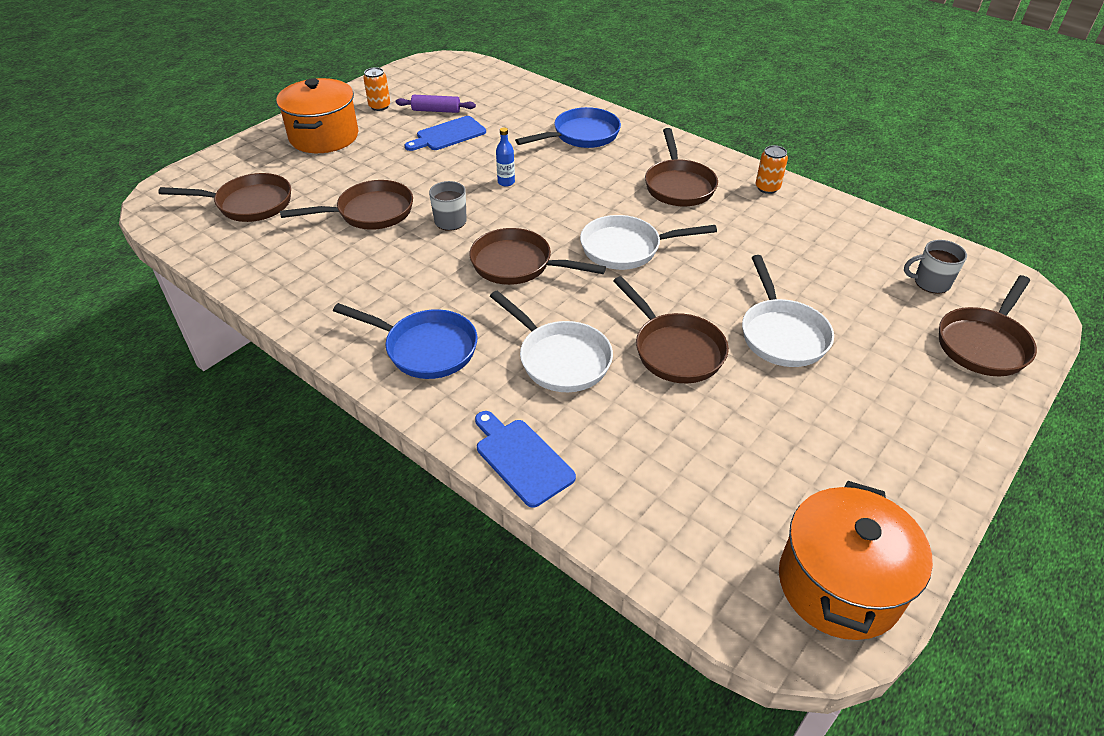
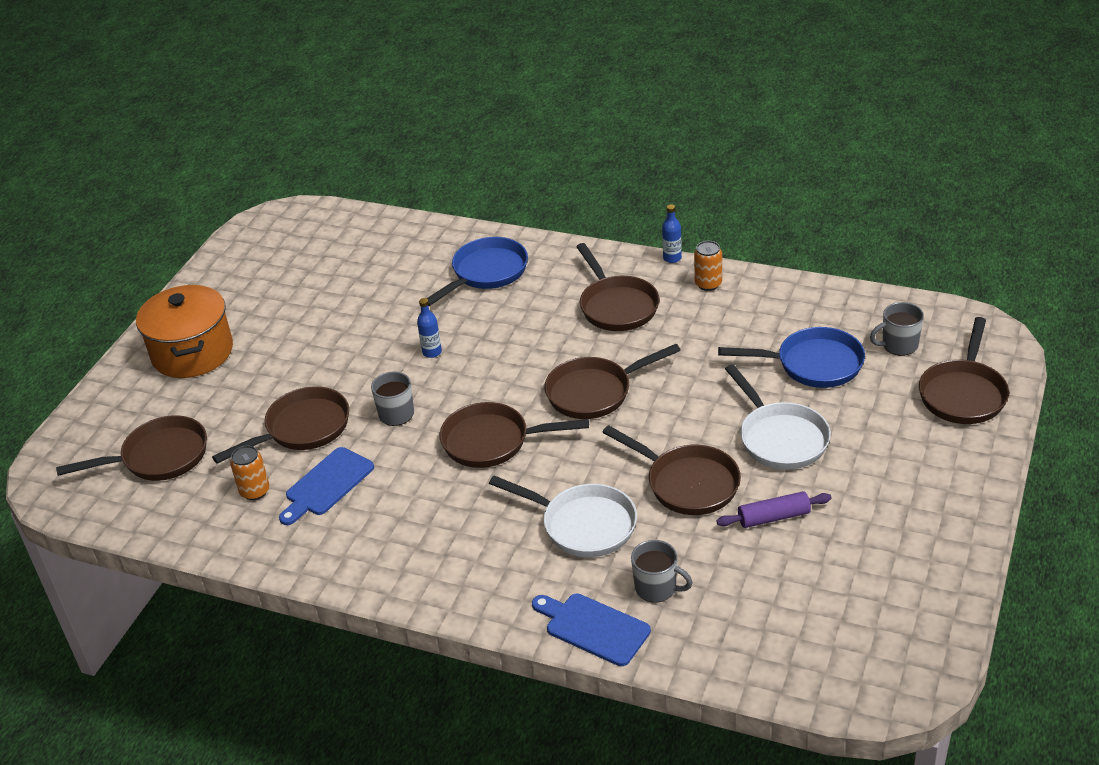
camera: 15 degrees left, 5 degrees down
(379, 106) = (234, 297): orange can -> orange can (255, 491)
(425, 348) = (446, 555): blue pan -> blue pan (813, 364)
(436, 110) = (304, 285): purple rolling pin -> purple rolling pin (773, 517)
(448, 135) = (336, 312): blue cutting board -> blue cutting board (326, 484)
(601, 440) = (657, 588): none -> grey mug
(626, 248) = (595, 392): white pan -> brown pan
(744, 161) = (672, 258): none -> blue bottle
(839, 584) = (906, 643): orange pot -> none

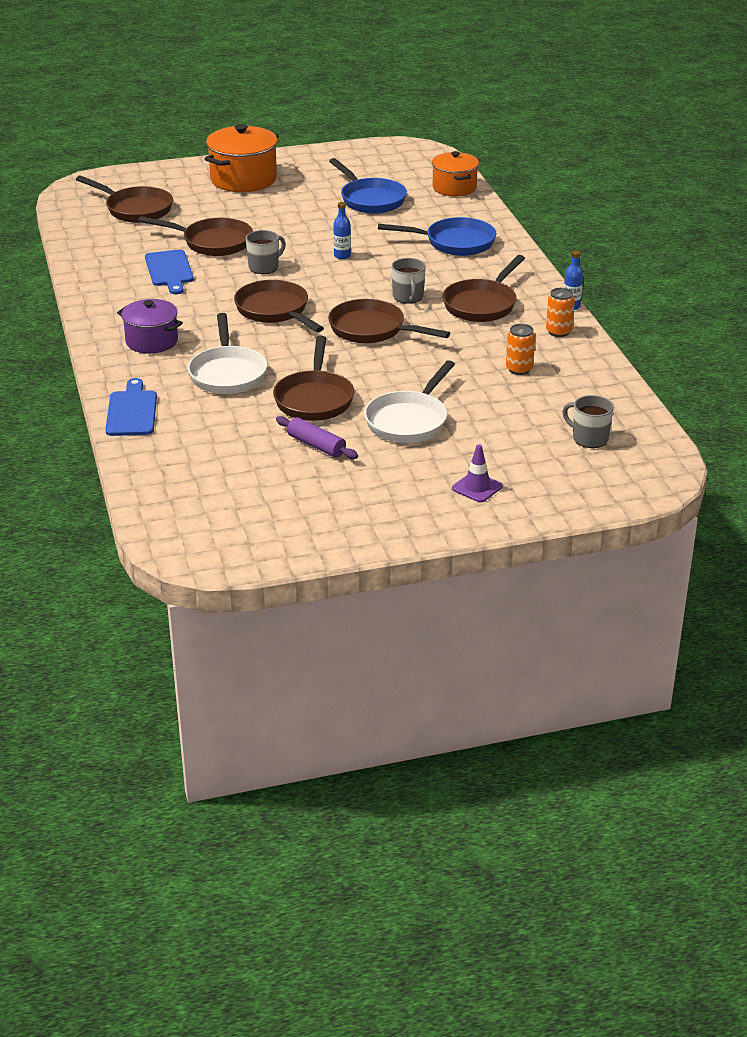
camera: 50 degrees right, 5 degrees down
(255, 491) = (138, 250): orange can -> orange can (519, 369)
(326, 484) = (169, 270): blue cutting board -> blue cutting board turned 105 degrees counterclockwise
(381, 228) = (454, 188): none -> orange pot
(463, 556) = (152, 341): none -> purple pot
(657, 588) = (194, 422): grey mug -> grey mug (408, 297)
(813, 364) = (515, 407): blue pan -> blue pan (370, 199)
(926, 444) = (477, 487): none -> purple traffic cone
(963, 393) = (563, 487): brown pan -> none

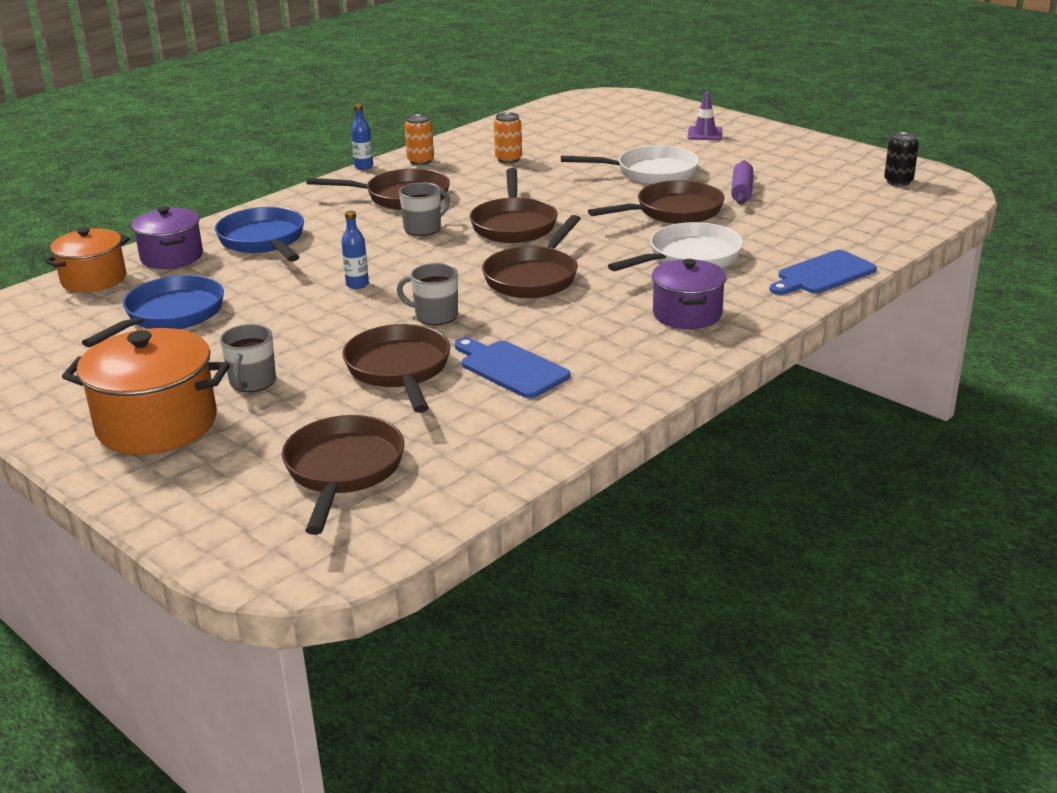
camera: 120 degrees left, 5 degrees down
(169, 270) = (511, 368): blue cutting board -> blue cutting board turned 90 degrees counterclockwise
(236, 533) = (898, 181): none -> black can
(463, 212) = (172, 257): none -> purple pot
(589, 438) = (584, 120): grey mug -> grey mug (252, 382)

